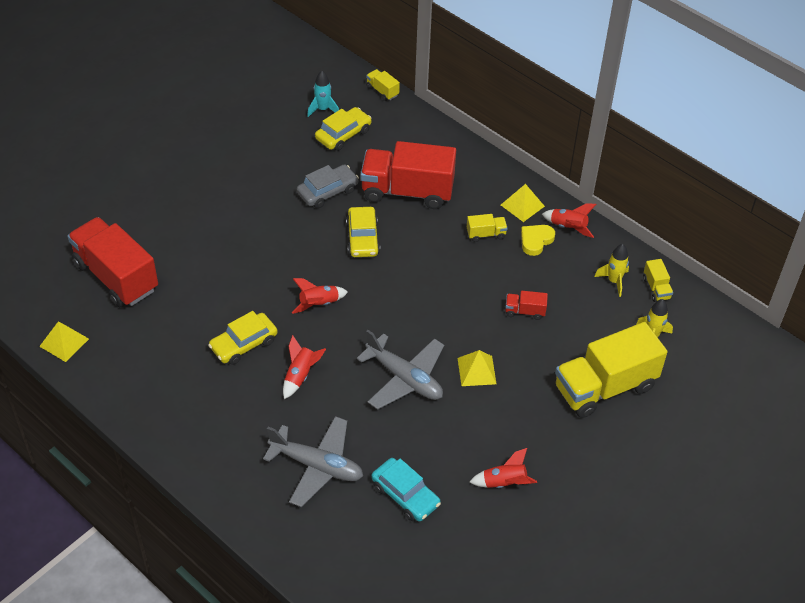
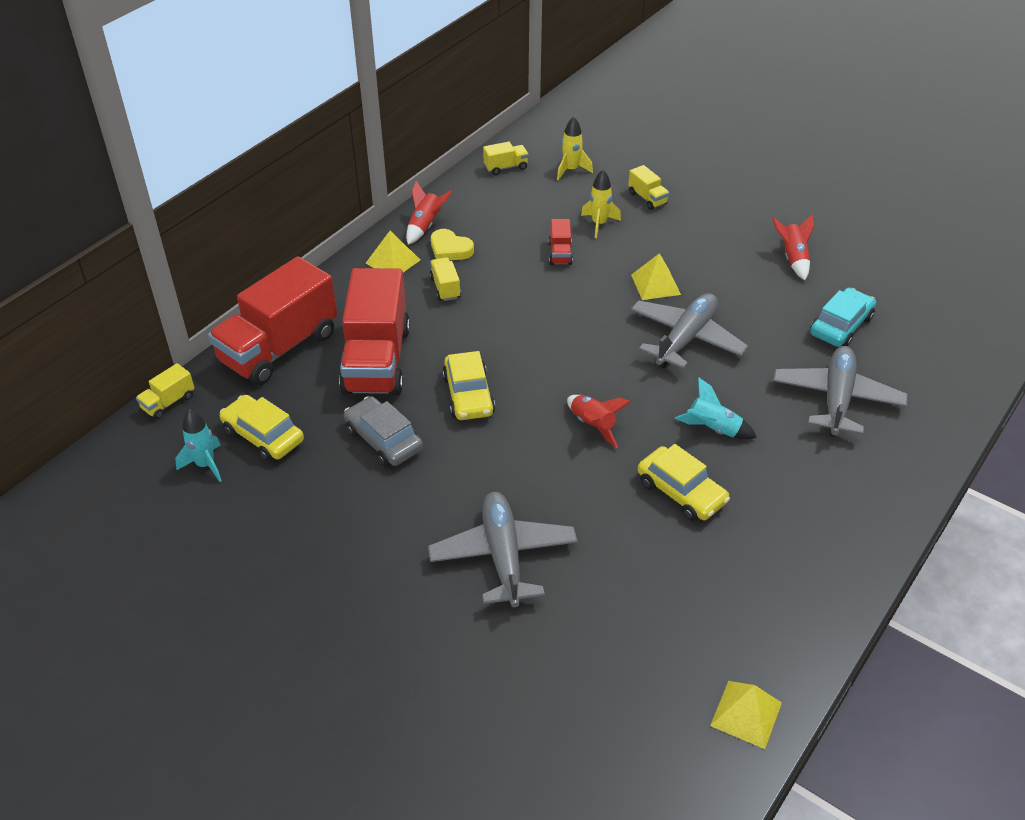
camera: 95 degrees left, 5 degrees down
(116, 276) = (596, 671): red truck -> red truck (279, 348)
(214, 243) = (503, 556): none -> grey plane
(300, 375) = (713, 429): red rocket -> turquoise rocket
(363, 238) = (468, 395): yellow car -> yellow car turned 90 degrees clockwise
(604, 387) = (647, 198): yellow truck -> yellow truck, size x0.42
(614, 281) = (501, 194): yellow rocket -> yellow rocket (599, 224)

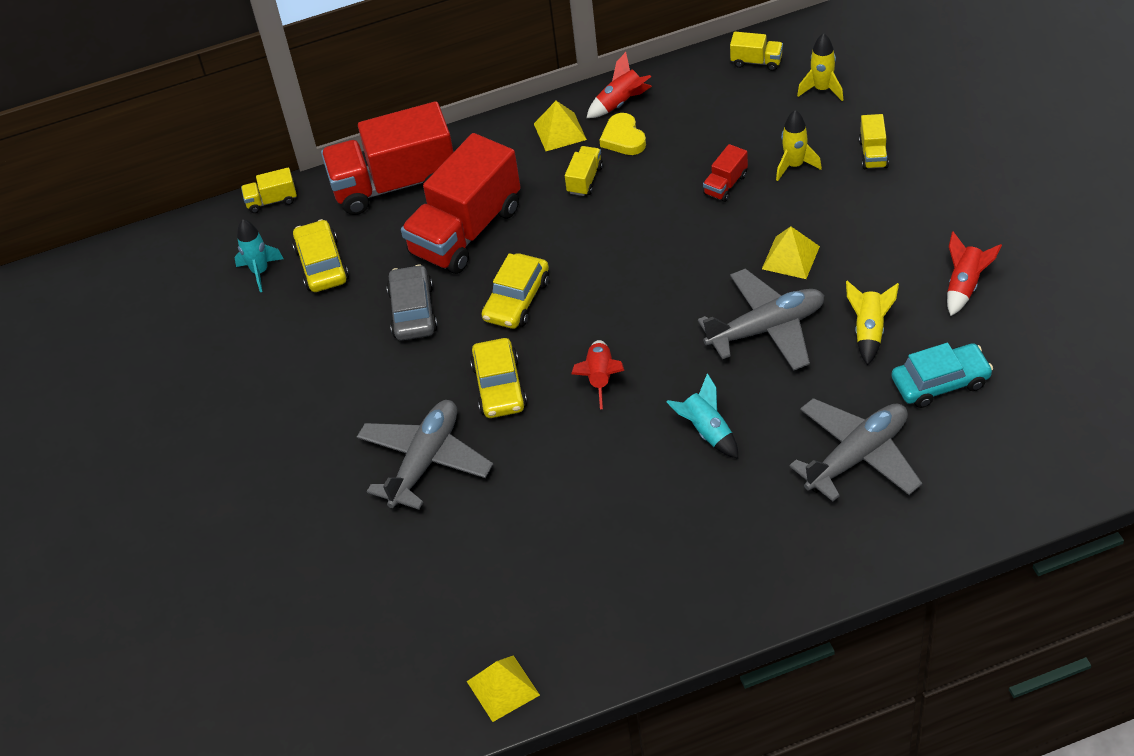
camera: 40 degrees right, 5 degrees up
(681, 492) = (622, 477): yellow car -> yellow car (499, 386)
(759, 312) = (869, 331): none -> yellow rocket

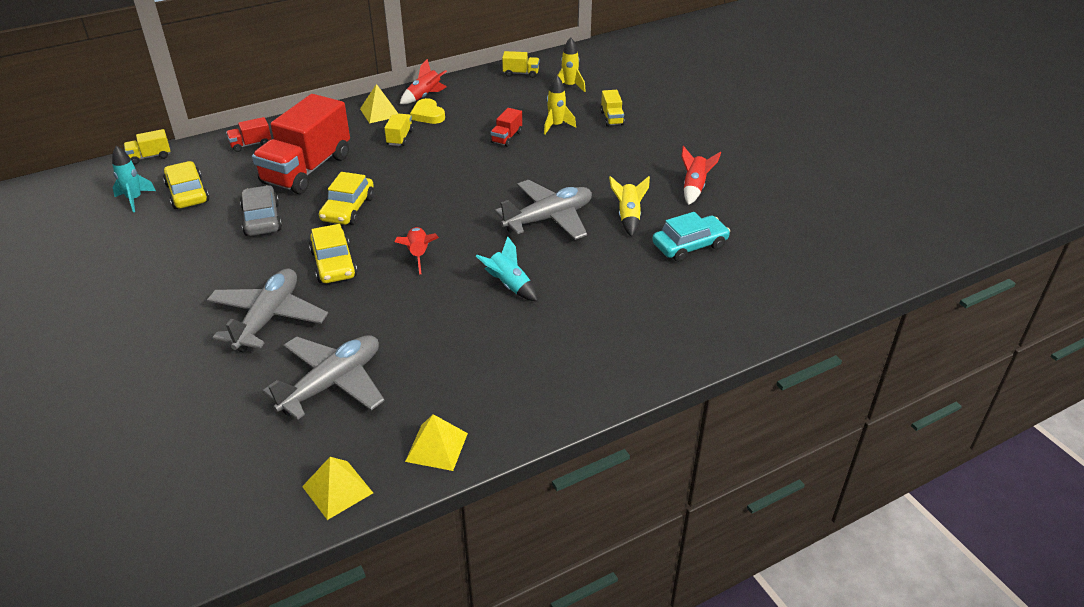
camera: 15 degrees left, 10 degrees down
(394, 184) = (251, 144): red truck -> red truck, size x0.42
(790, 257) = (561, 176): yellow pyramid -> yellow pyramid (437, 447)
(857, 456) = (634, 296): grey plane -> grey plane (332, 383)

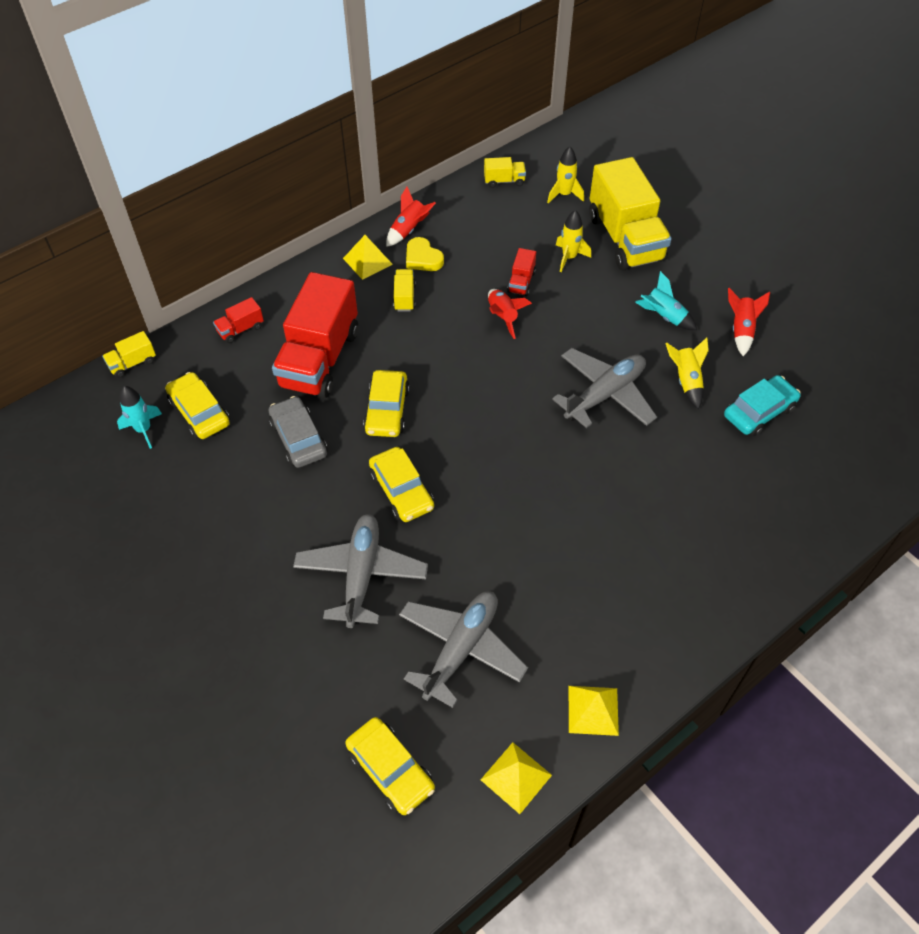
camera: 10 degrees left, 15 degrees up
(221, 466) = (390, 770): none -> yellow car
(418, 255) = (486, 465): red rocket -> red rocket (503, 317)
(509, 285) = (594, 493): turquoise rocket -> turquoise rocket (663, 316)
(612, 118) = (625, 238): yellow truck -> yellow truck, size x2.41

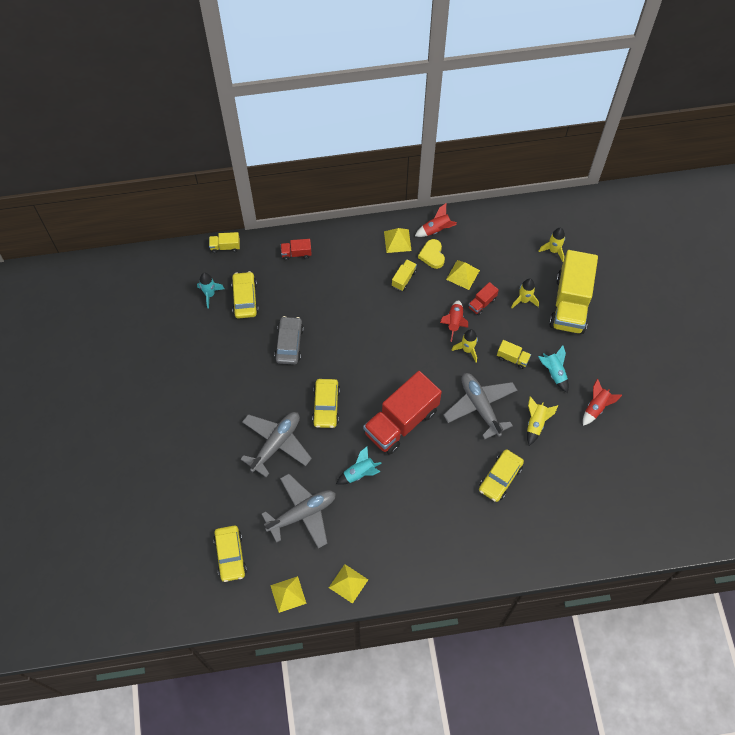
camera: 30 degrees right, 10 degrees up
(319, 359) = (329, 297): red truck -> red truck (401, 422)
(387, 410) = (348, 351): yellow car -> yellow car (500, 478)
(475, 262) = (462, 274): none -> yellow pyramid
(504, 181) = (521, 220): yellow truck -> yellow truck (512, 358)
(506, 552) = (359, 473): none -> turquoise rocket
(541, 339) = (467, 350): none -> yellow rocket
(604, 394) = (480, 406): grey plane -> grey plane turned 105 degrees counterclockwise
(759, 412) = (565, 466): turquoise car -> none

